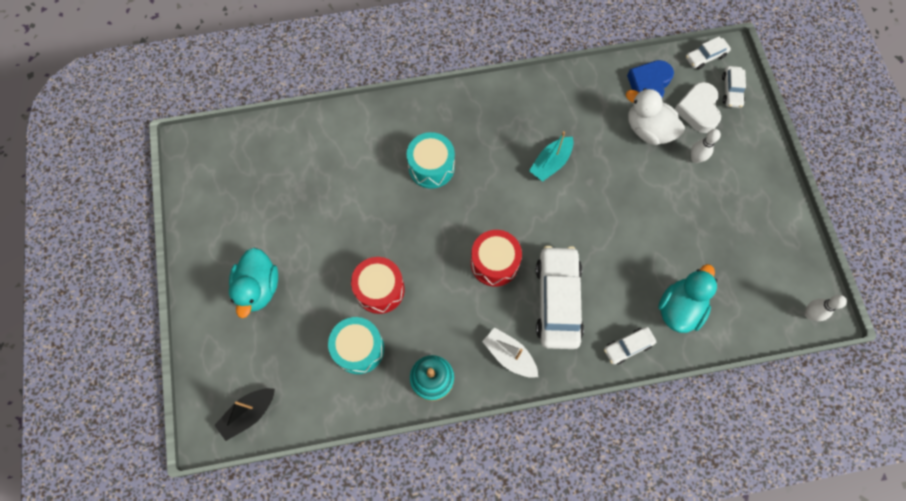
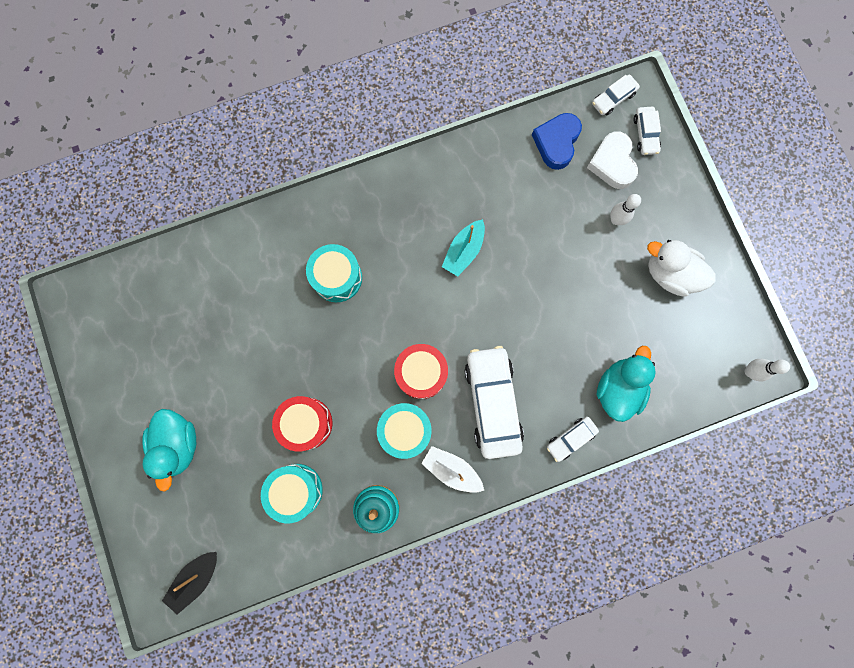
camera: 10 degrees left, 10 degrees up
(471, 311) = (405, 430): none -> turquoise drum
(648, 130) = (562, 195): white duck -> white duck (670, 274)

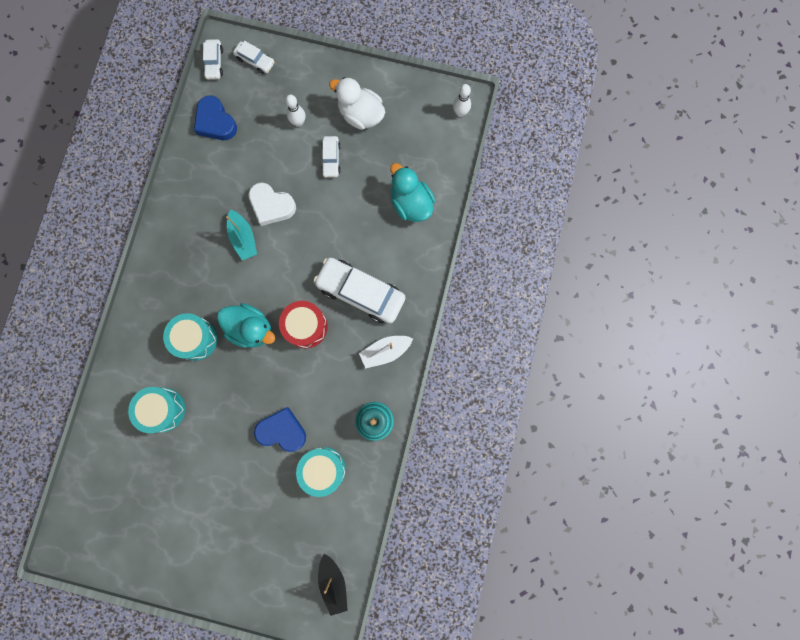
camera: 55 degrees left, 0 degrees up
(178, 444) = (230, 533): turquoise duck -> turquoise duck (251, 329)
(306, 423) = (282, 431): red drum -> blue heart
(405, 430) = (336, 365): turquoise drum -> turquoise drum (163, 409)
(570, 438) = (421, 258): white car -> white car (331, 159)
(612, 163) = (258, 96): white heart -> white heart (271, 206)
(670, 274) = (360, 115): white duck -> white duck turned 60 degrees clockwise

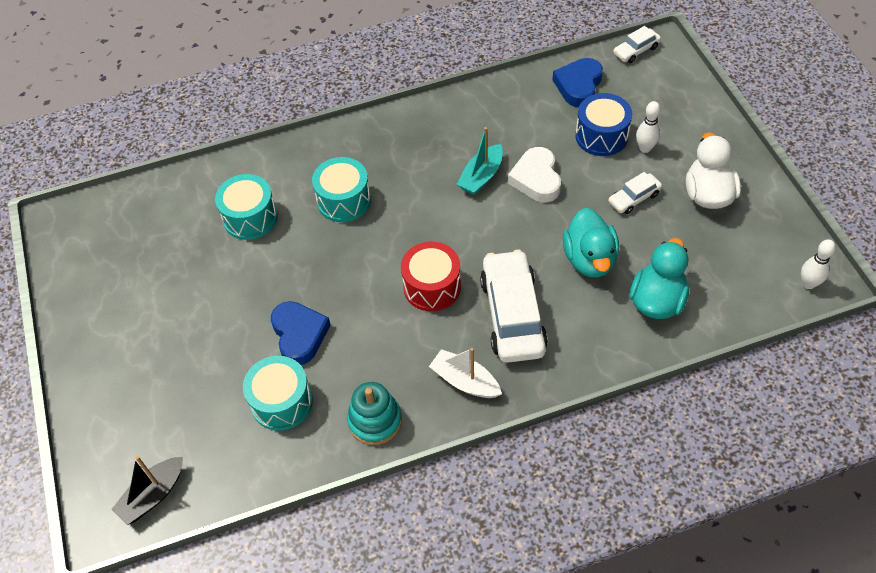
camera: 60 degrees right, 25 degrees down
(251, 329) = (391, 240): turquoise duck -> turquoise duck (589, 259)
(255, 60) = (671, 78): white car -> none
(268, 140) = (601, 136): none -> blue drum

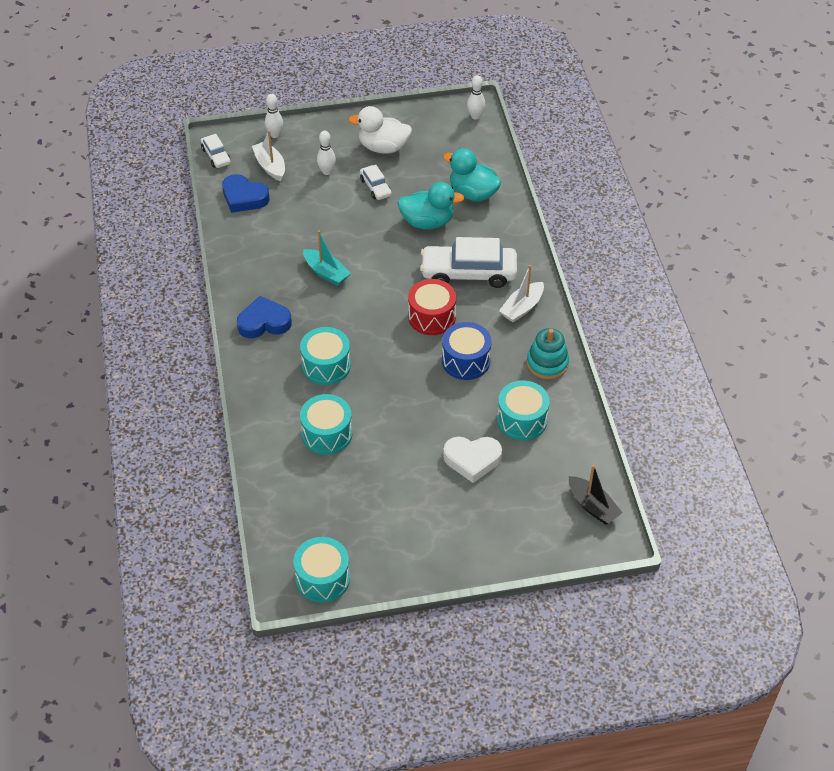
camera: 85 degrees left, 5 degrees down
(69, 246) = (322, 578): none -> turquoise drum
(299, 335) = (461, 405): blue heart -> blue heart (264, 322)
(536, 179) = (339, 239): white heart -> white heart (472, 460)
(601, 136) = (305, 194): blue drum -> blue drum (466, 361)
(636, 97) = (270, 166): none -> white boat
(689, 91) = (275, 135): none -> white bowling pin

